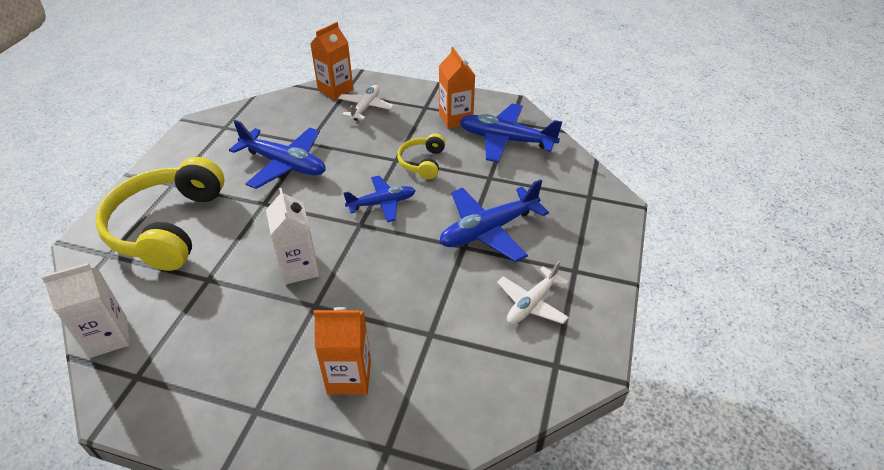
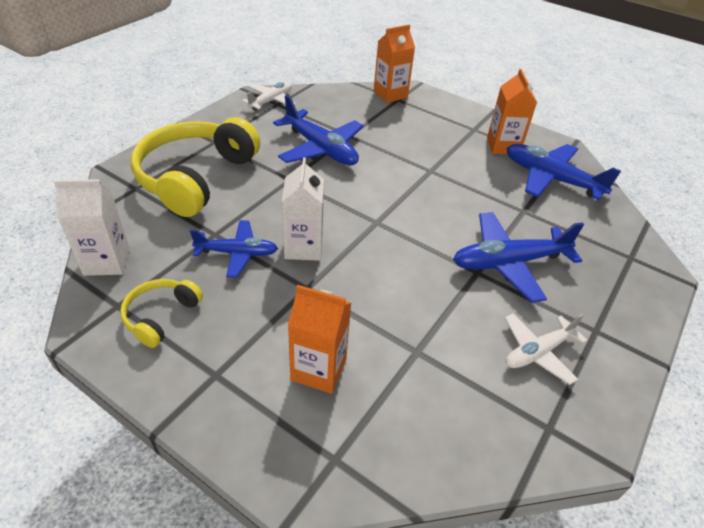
camera: 15 degrees right, 0 degrees up
(366, 107) = (415, 116): white plane -> white plane (271, 101)
(382, 203) = (404, 208): blue plane -> blue plane (237, 253)
(422, 162) = (457, 179): yellow headphones -> yellow headphones (161, 316)

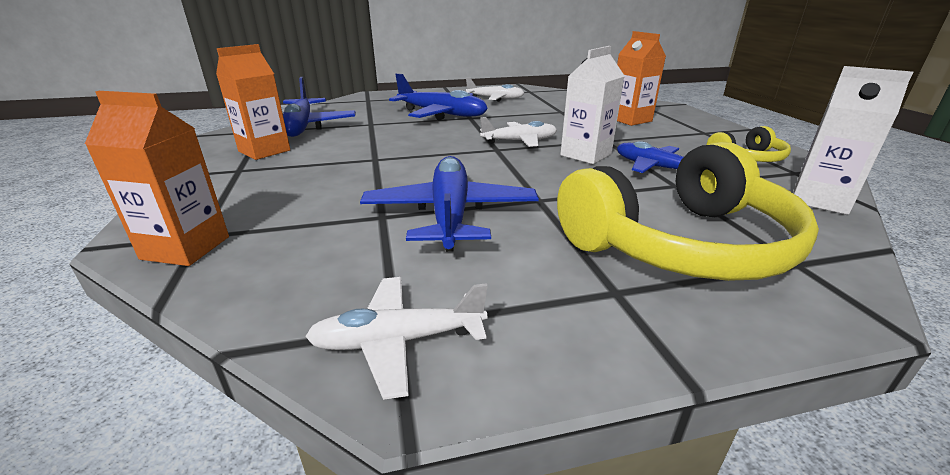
camera: 135 degrees left, 15 degrees down
(374, 244) = (520, 141): none -> white plane

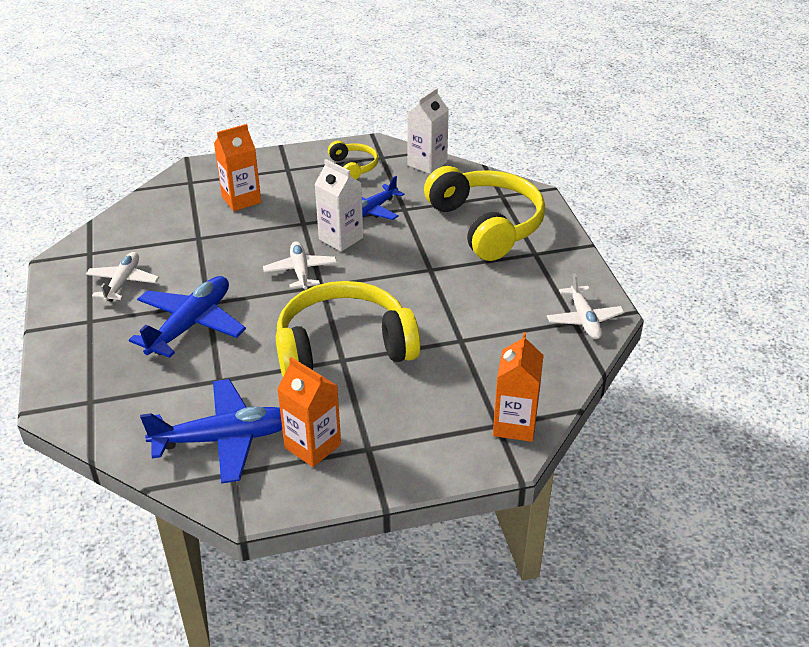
camera: 90 degrees left, 10 degrees up
(394, 159) = (343, 347): none -> yellow headphones
(450, 214) = (456, 308): blue plane -> none

